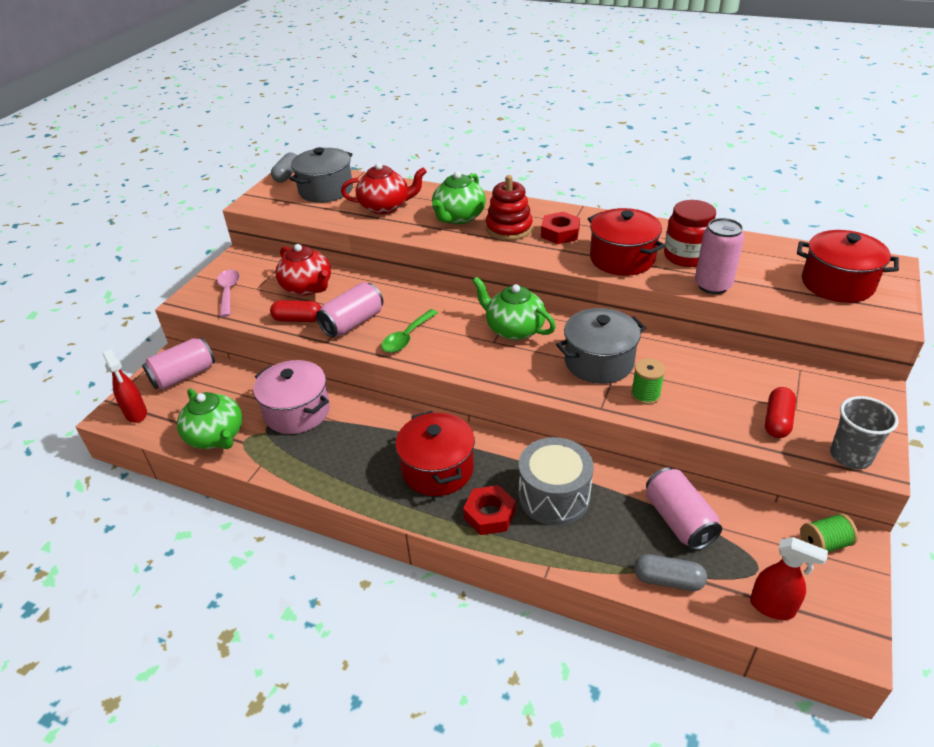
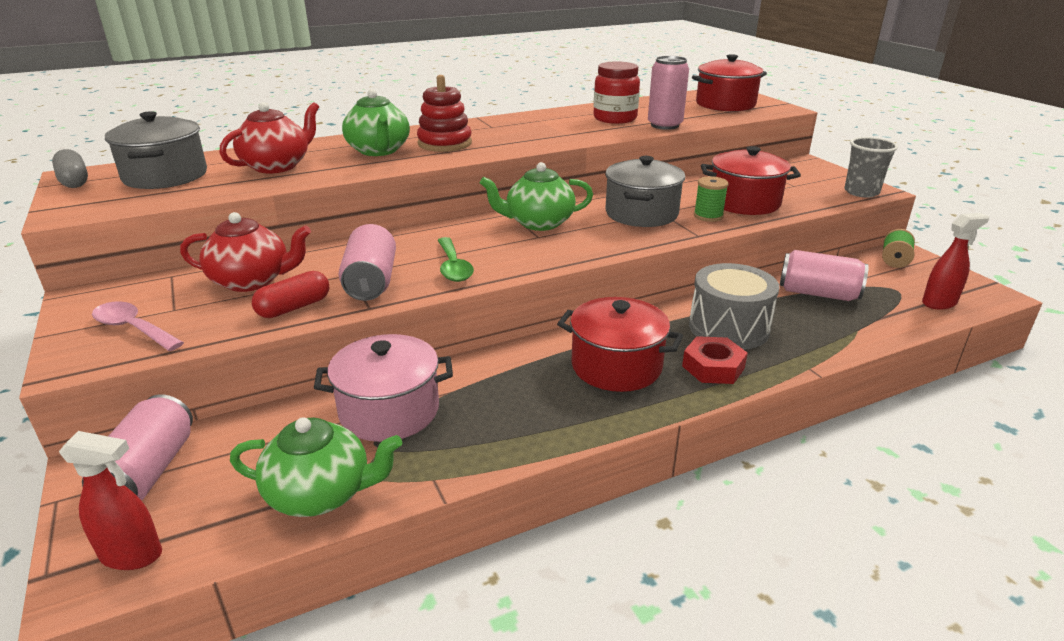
camera: 50 degrees left, 10 degrees down
(560, 233) = (495, 134): red nut -> none
(622, 259) = (576, 132): red pot -> red pot (744, 202)
(668, 580) = (877, 326): grey capsule -> none
(777, 421) = (799, 194): red capsule -> none

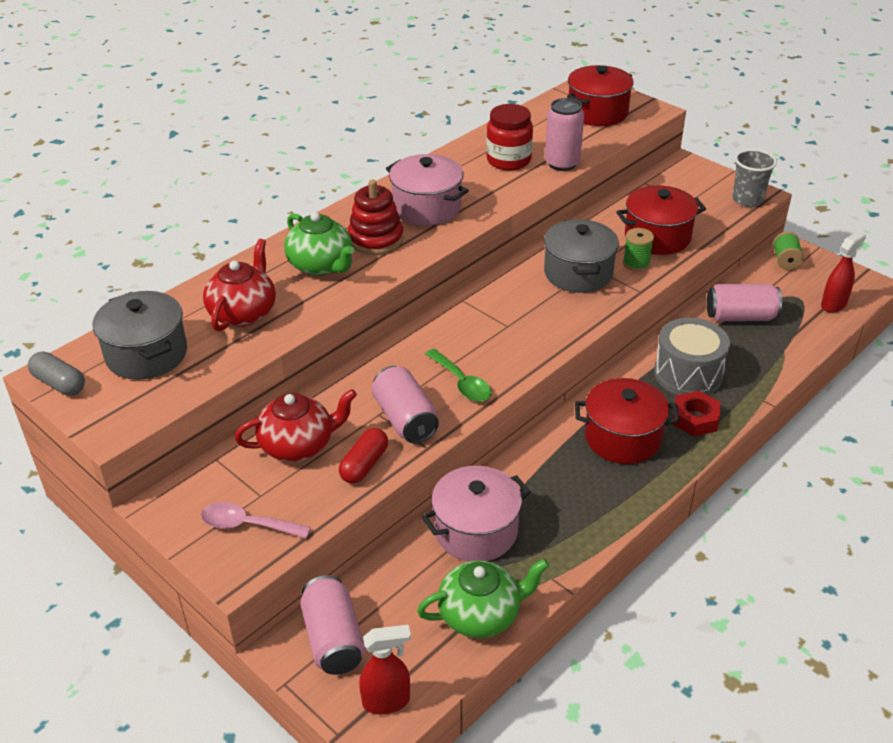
camera: 20 degrees left, 10 degrees up
(511, 133) = (427, 208): none -> pink pot
(538, 223) = (496, 307): green teapot -> none

